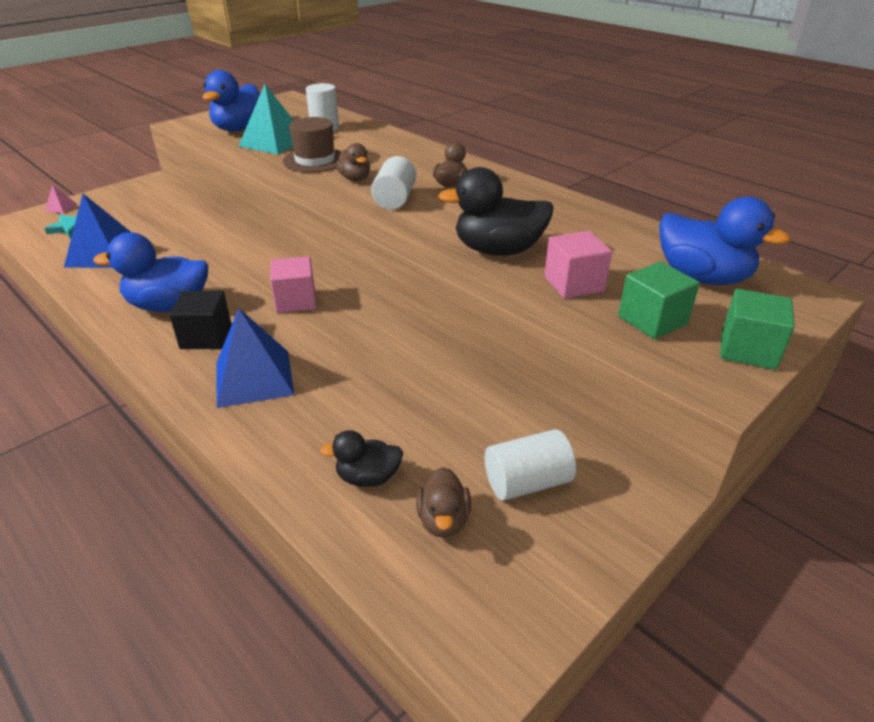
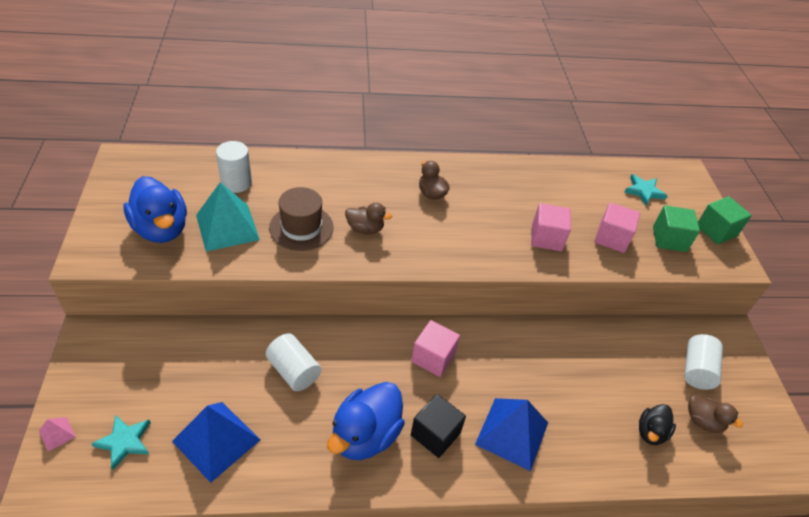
camera: 55 degrees left, 10 degrees up
(395, 199) = (425, 232): white cylinder -> white cylinder (294, 371)
(498, 250) = (546, 238): black duck -> pink cube
(702, 277) = (644, 191): blue duck -> turquoise star

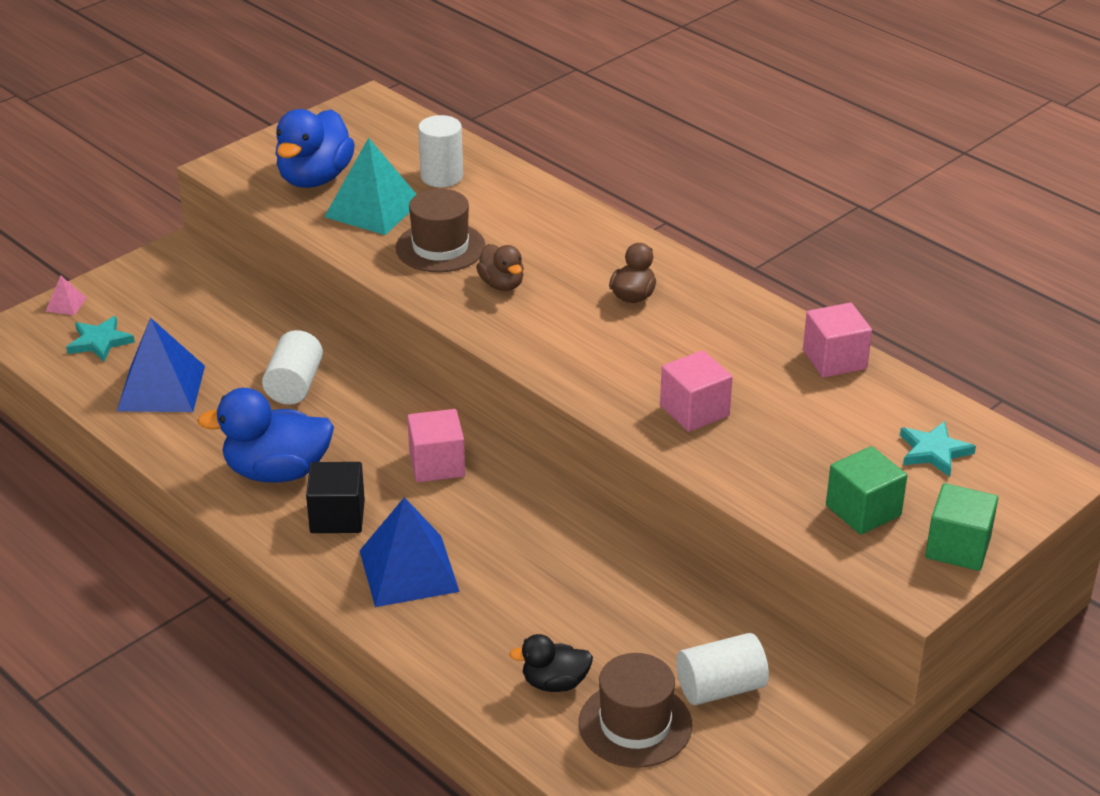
camera: 55 degrees right, 10 degrees down
(611, 238) = (781, 461): pink cube -> pink cube (834, 359)
(703, 421) = (635, 724): brown duck -> brown hat

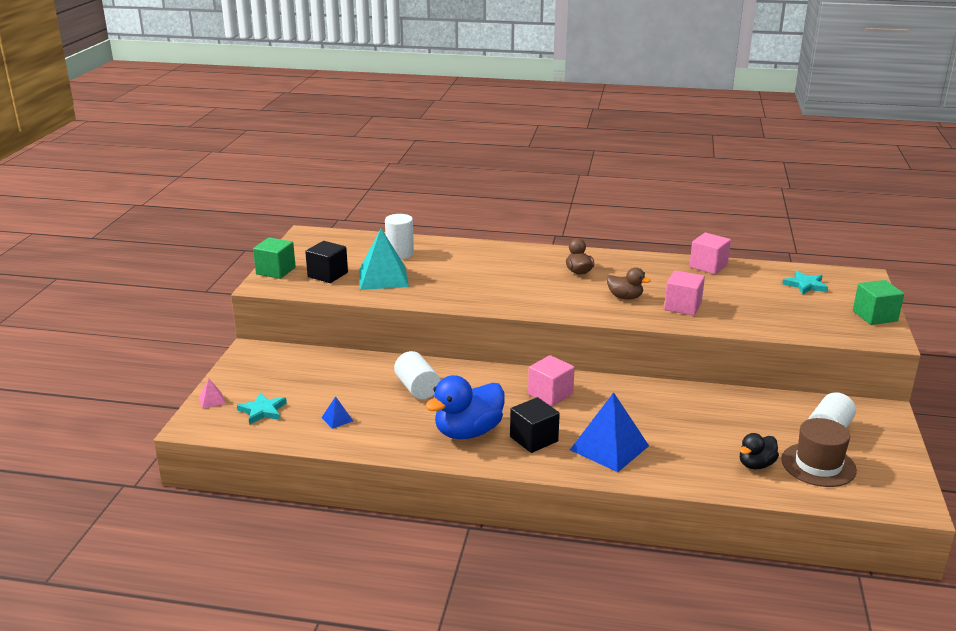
camera: 35 degrees left, 10 degrees down
(161, 388) = (337, 419): blue pyramid -> blue pyramid, size x0.43
(315, 178) = (327, 275): blue duck -> black cube
(440, 247) = (448, 283): brown hat -> none
(502, 284) = (506, 288): brown duck -> brown duck (625, 297)
(863, 510) = (816, 317): green cube -> green cube (275, 271)

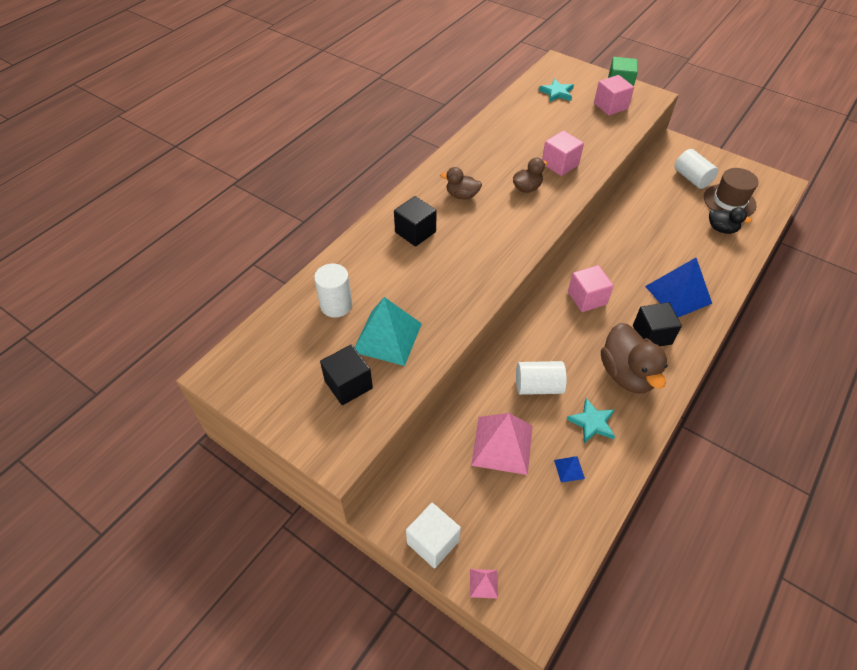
camera: 65 degrees left, 25 degrees up
(237, 373) = (433, 542): none -> white cube
(263, 411) = (527, 534): turquoise star -> turquoise star (592, 422)
(275, 271) = (304, 433): green cube -> none
(342, 383) = (502, 445): none -> pink pyramid
(468, 432) = (627, 374): blue duck -> brown duck
(509, 263) = (415, 232): none -> black cube
(708, 266) = (497, 122): pink cube -> pink cube (610, 106)
(756, 465) = (721, 229): black duck -> black duck turned 45 degrees counterclockwise

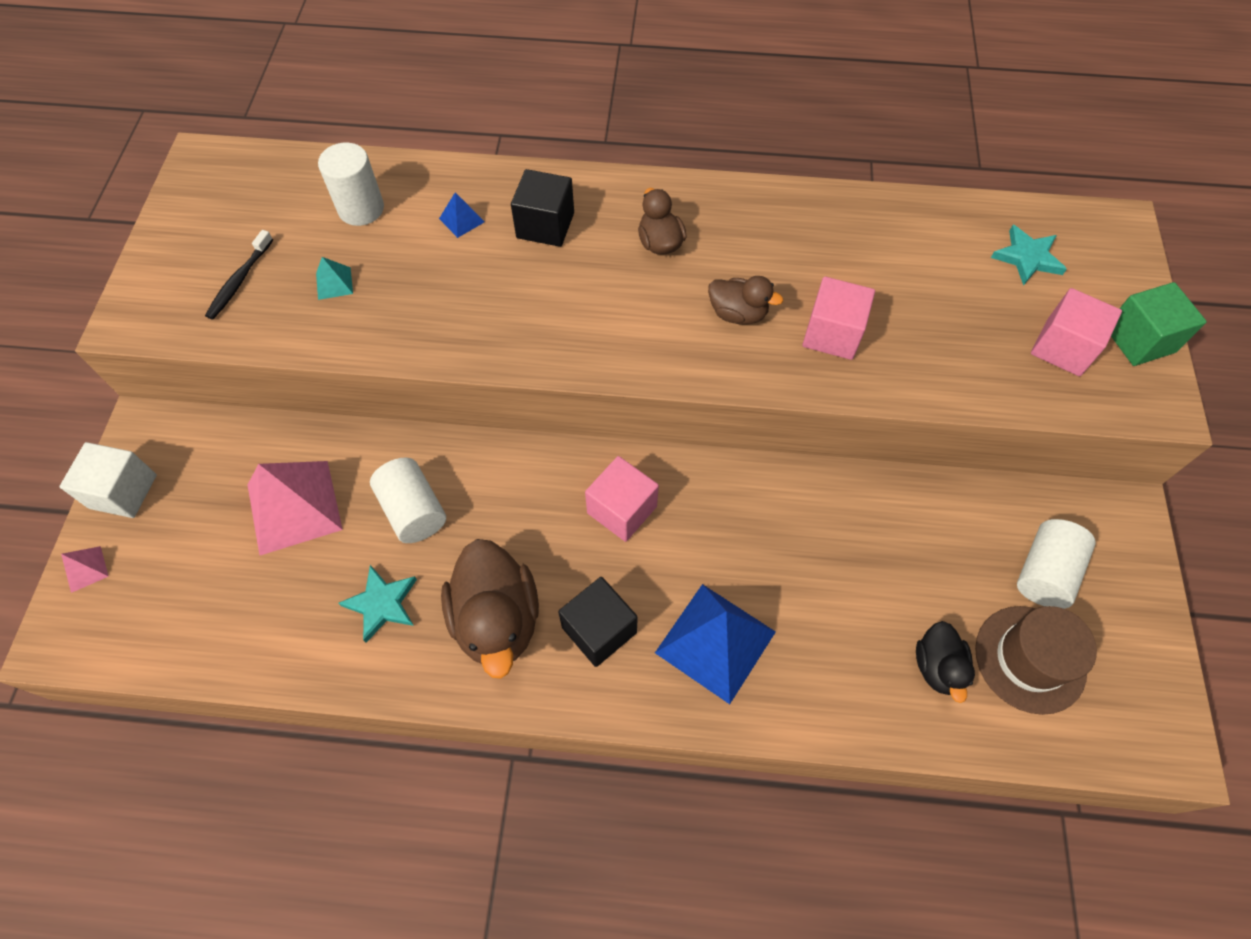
camera: 60 degrees right, 10 degrees up
(348, 384) = (239, 281): black cube -> black toothbrush
(387, 337) = (334, 283): turquoise pyramid -> turquoise pyramid, size x0.43
(569, 469) = (289, 603): blue pyramid -> blue pyramid (461, 220)
(627, 374) = (497, 620): brown duck -> brown duck turned 60 degrees counterclockwise

